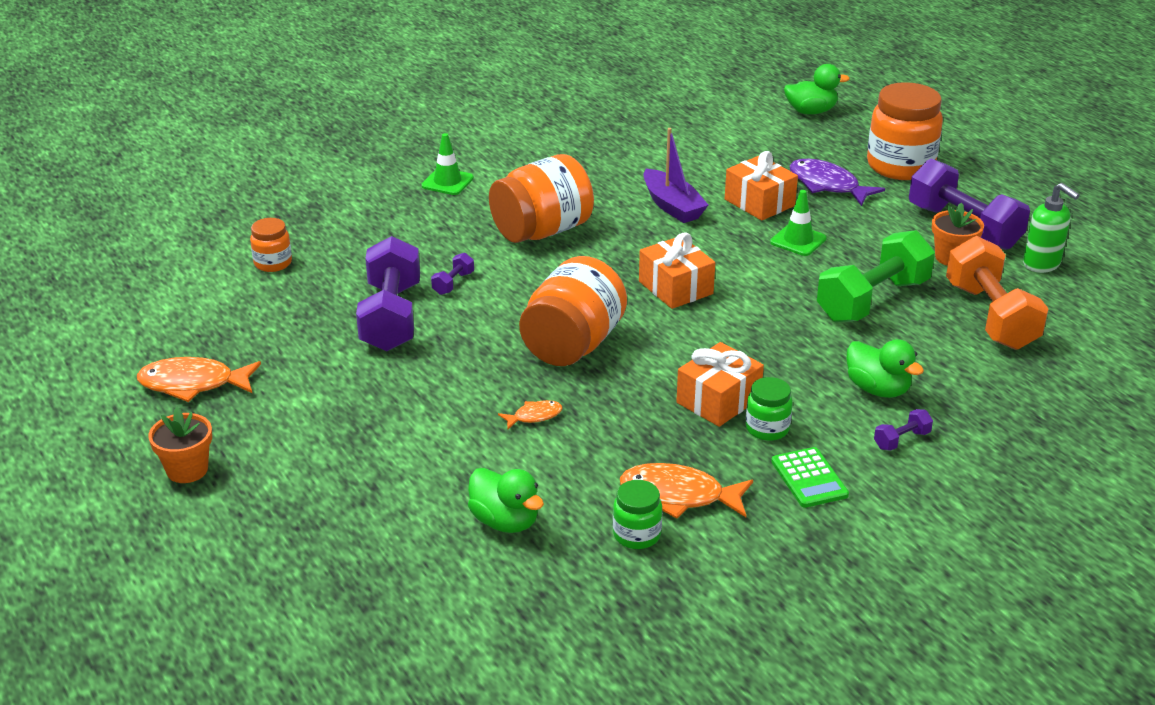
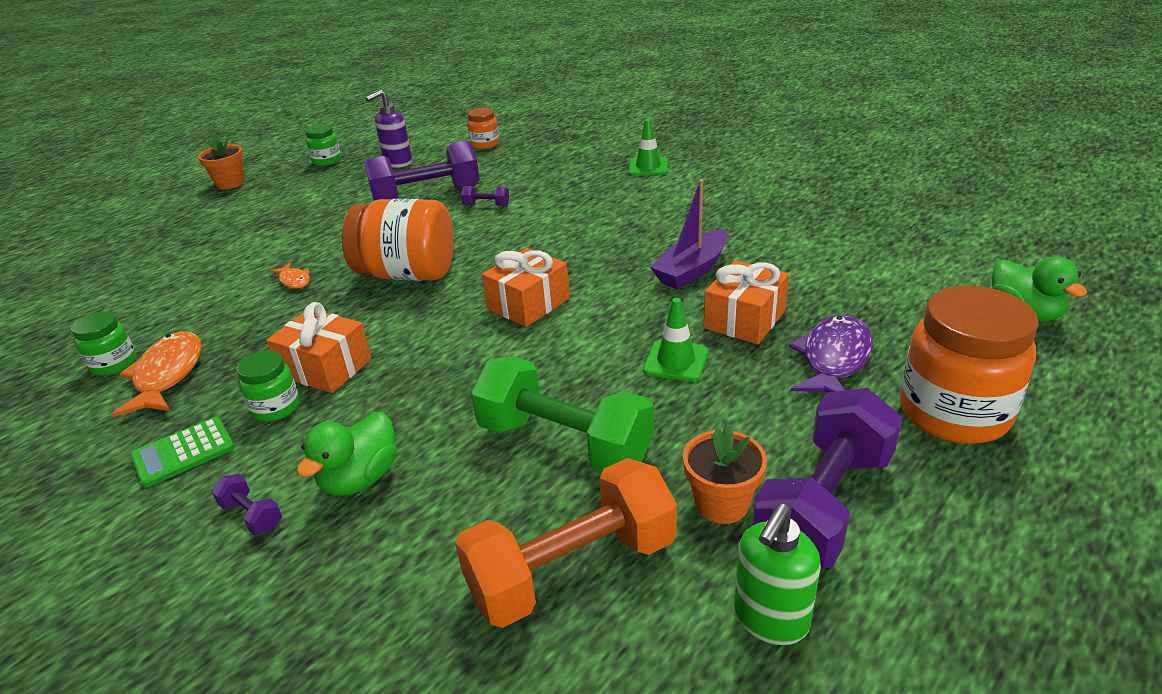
camera: 75 degrees right, 0 degrees up
(193, 384) = (327, 161): orange fish -> green jar
(264, 329) = (397, 163): none -> purple soap dispenser
(505, 521) = (149, 300): green duck -> none
(542, 231) = (594, 220): orange jar -> none

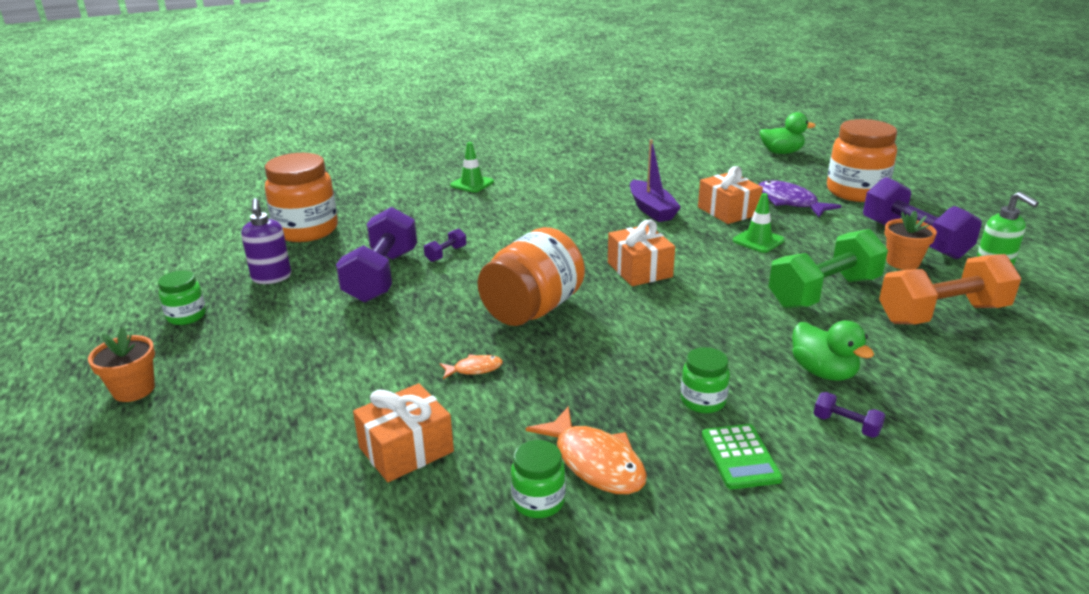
camera: 65 degrees left, 5 degrees down
(167, 375) = (595, 462): orange fish -> orange fish turned 150 degrees counterclockwise
(252, 516) = (846, 425): purple dumbbell -> purple dumbbell turned 60 degrees clockwise
(325, 368) = (658, 369): orange gift -> orange gift (406, 450)
(485, 144) = (306, 230): orange jar -> orange jar, size x1.98
(572, 569) = (942, 314): orange dumbbell -> orange dumbbell turned 75 degrees clockwise

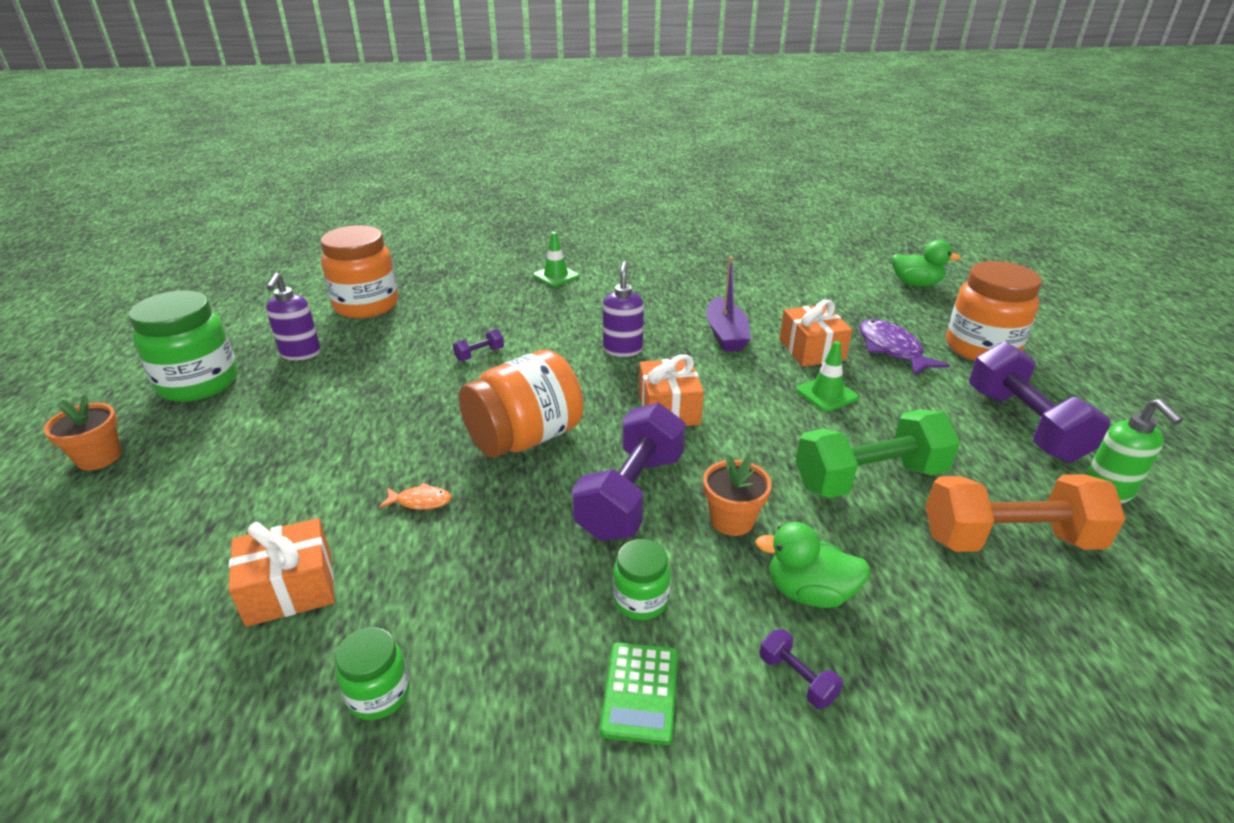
camera: 15 degrees right, 5 degrees up
(186, 316) = (199, 383): green jar -> green jar, size x1.98
(382, 276) = (402, 370): purple dumbbell -> purple dumbbell (631, 495)
(571, 232) = (623, 349): none -> purple soap dispenser
(595, 462) = (471, 656): orange fish -> none
(823, 372) = (809, 592): green duck -> green duck turned 120 degrees clockwise
(902, 262) = (992, 454): orange flower pot -> orange flower pot (732, 520)

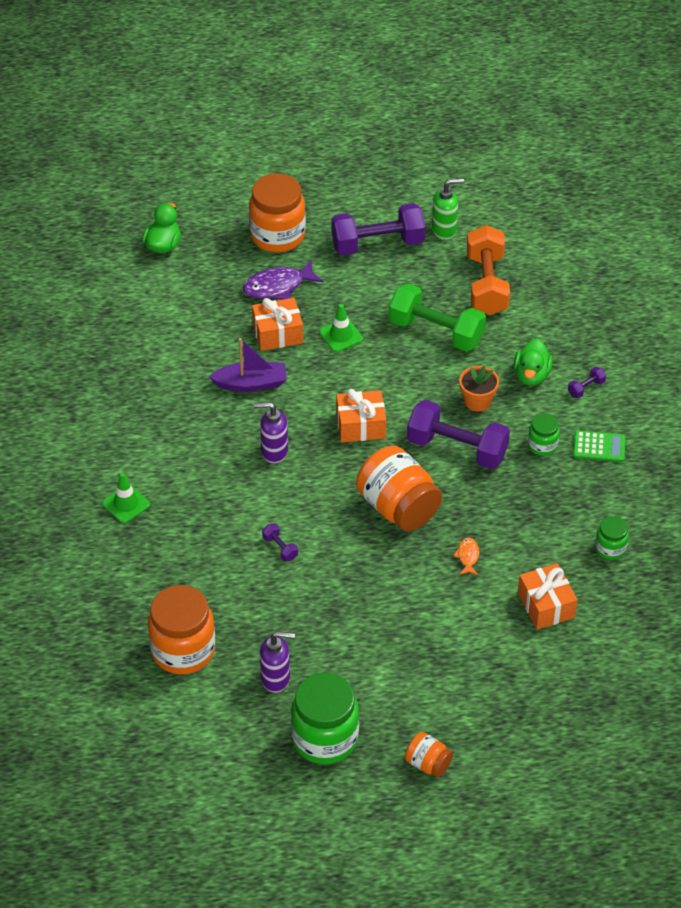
camera: 90 degrees left, 15 degrees up
(99, 457) = (428, 763): orange flower pot -> orange jar
(869, 478) = (436, 332): green dumbbell -> green dumbbell turned 45 degrees counterclockwise

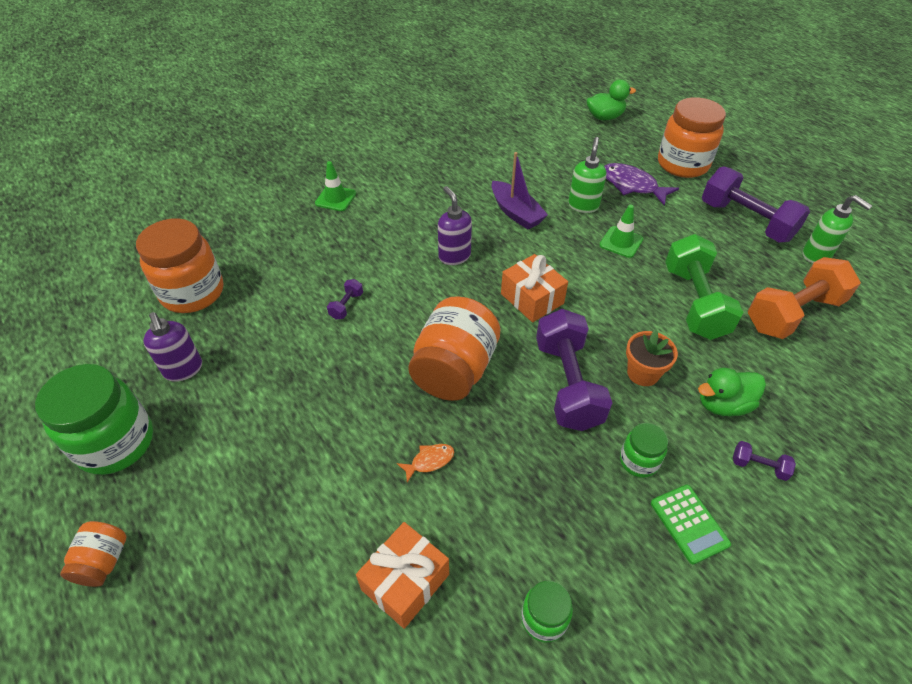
camera: 60 degrees right, 0 degrees up
(277, 334) = (583, 205): orange gift -> green soap dispenser

